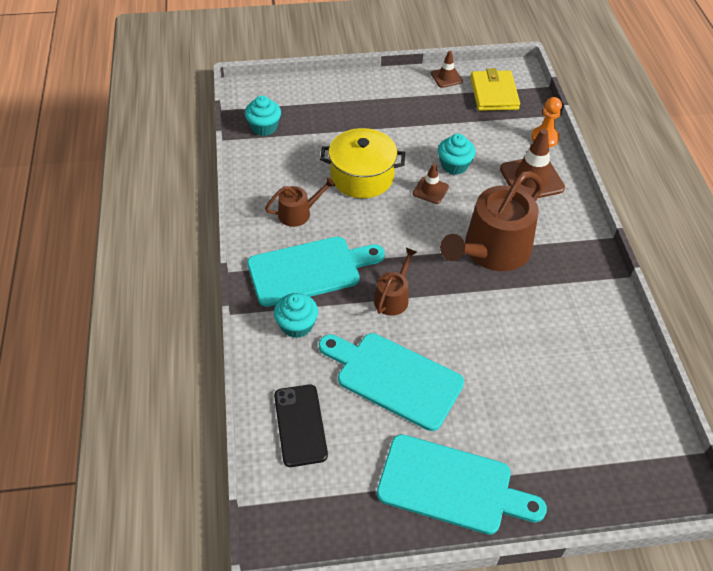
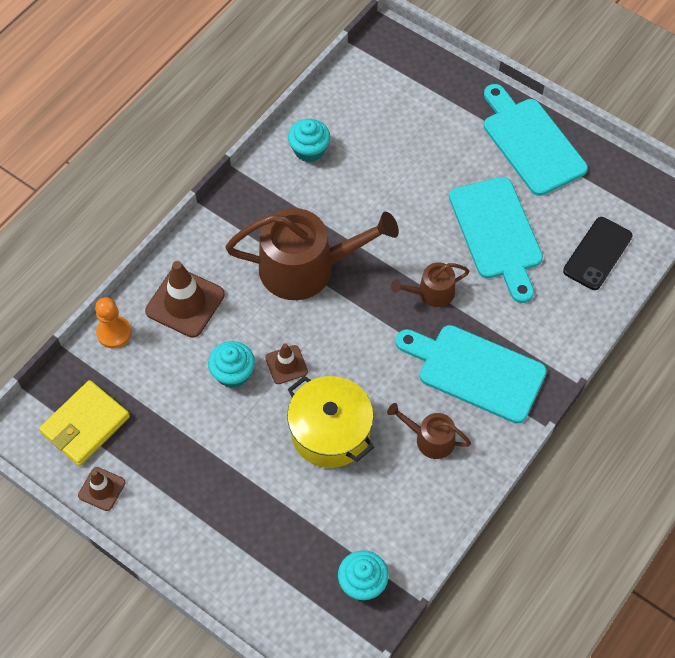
camera: 135 degrees left, 10 degrees up
(297, 325) = (532, 330): turquoise cupcake -> turquoise cupcake (309, 150)

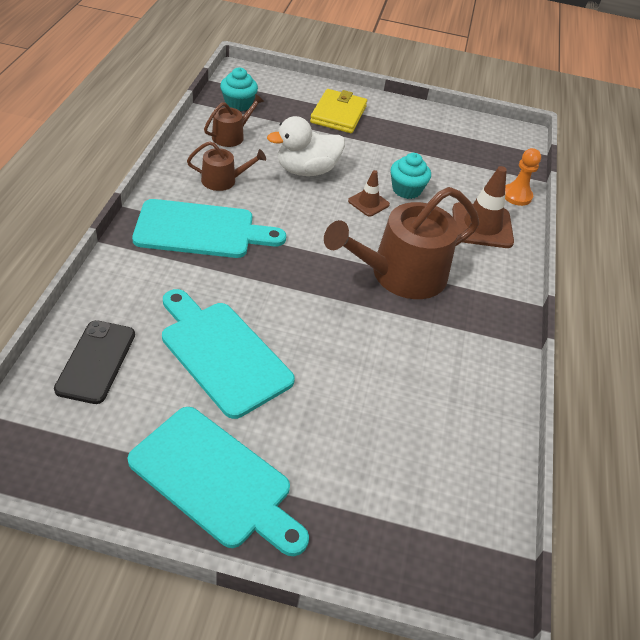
camera: 150 degrees right, 15 degrees down
(85, 425) = (484, 144): yellow wallet -> yellow wallet (338, 114)
(102, 489) = (443, 117): brown traffic cone -> none
(309, 150) = (476, 388): turquoise cupcake -> none
(330, 432) = (306, 170): yellow pot -> white duck
(431, 292) = (269, 281): brown watering can -> brown watering can (231, 136)

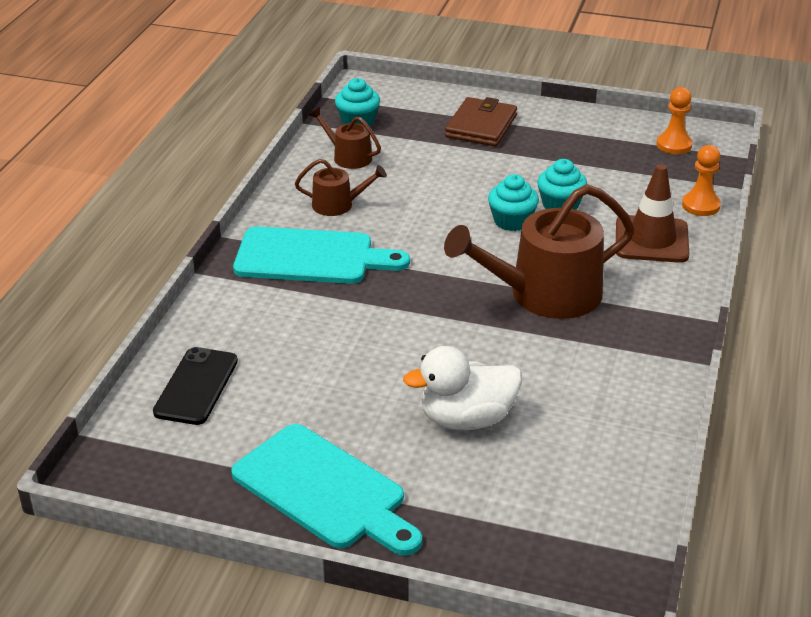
camera: 10 degrees right, 10 degrees down
(222, 354) = (334, 377): turquoise cutting board -> none
(231, 136) = (348, 157): brown watering can -> brown watering can turned 105 degrees counterclockwise
(306, 170) = (438, 190): white duck -> white duck (466, 419)
(338, 114) = (481, 126): yellow wallet -> brown wallet
(368, 203) = (512, 221): brown traffic cone -> turquoise cupcake
(490, 140) = (674, 145): none -> orange pawn

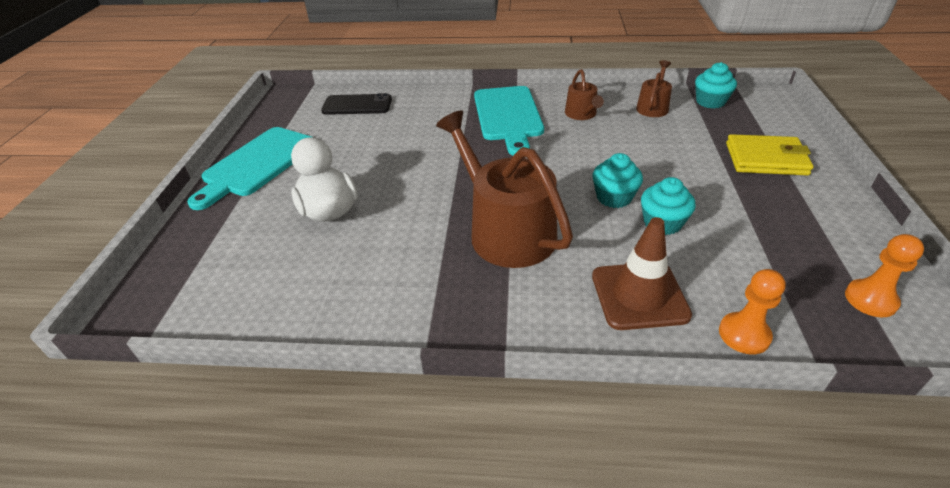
camera: 80 degrees right, 5 degrees up
(481, 126) = (766, 159): brown wallet -> yellow wallet

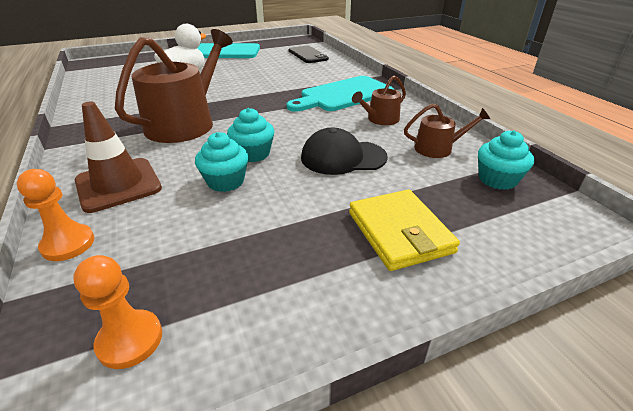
camera: 60 degrees right, 5 degrees down
(646, 152) = (343, 157): none -> black cap

